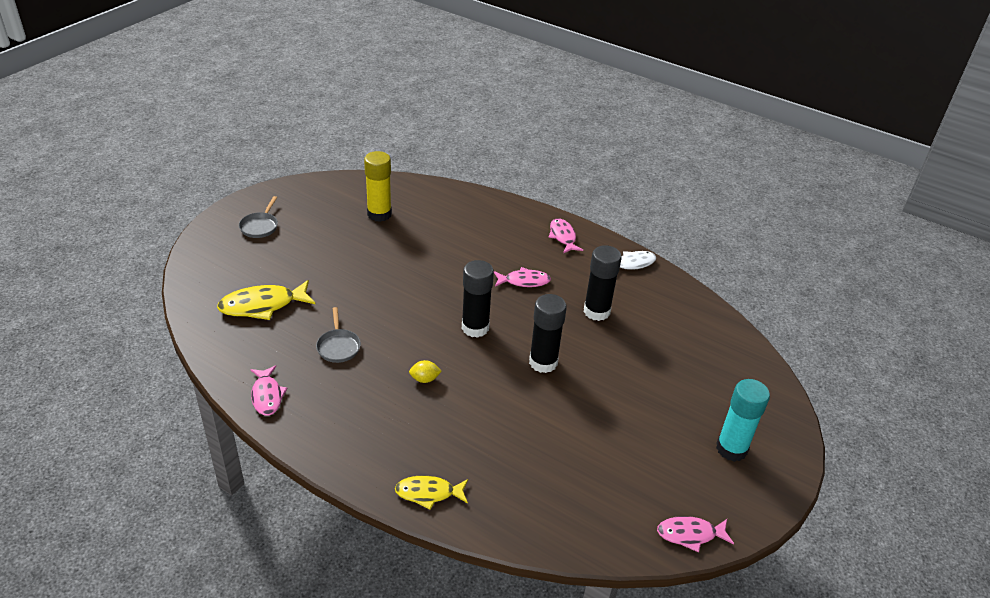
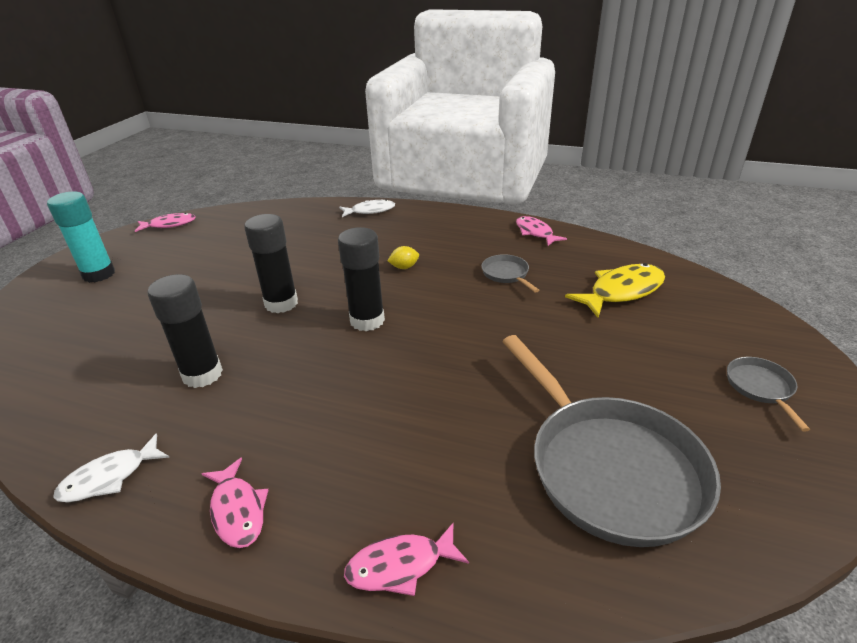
camera: 170 degrees right, 5 degrees down
(379, 214) = (608, 467): yellow glue stick -> grey pan
(428, 493) = (370, 211): yellow fish -> white fish
(524, 281) = (310, 395): pink fish -> pink fish (400, 566)

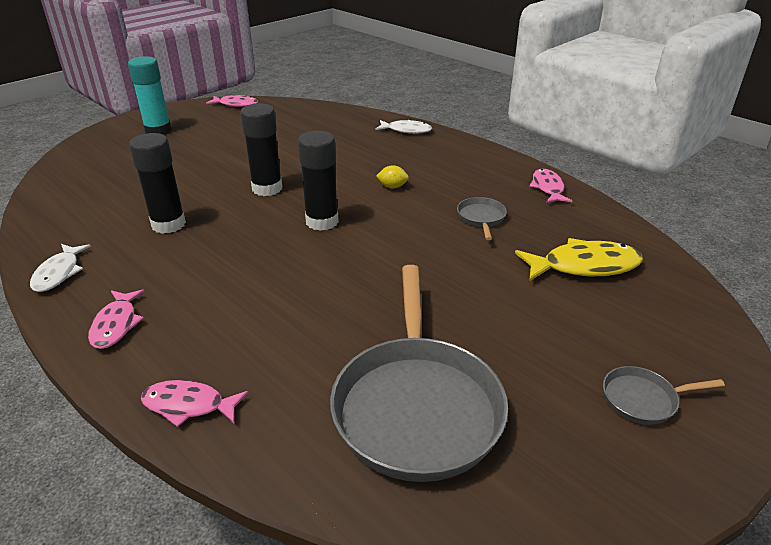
camera: 25 degrees right, 0 degrees up
(109, 477) = (59, 273): white fish -> white fish turned 75 degrees counterclockwise
(761, 388) = (643, 399): grey pan -> grey pan turned 120 degrees counterclockwise

